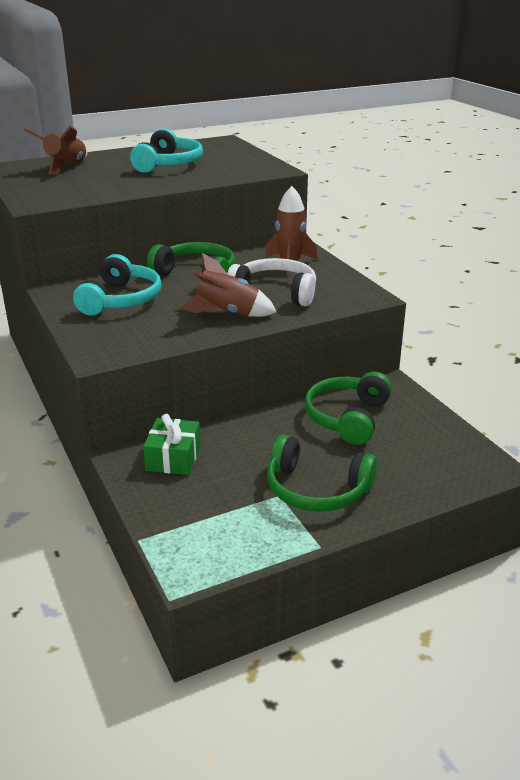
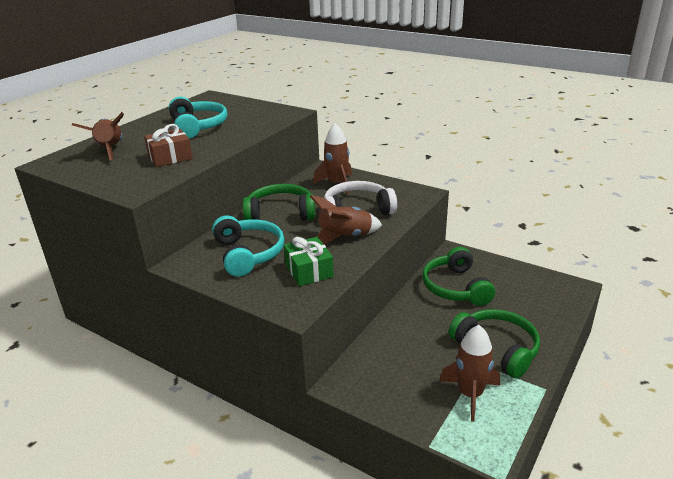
camera: 30 degrees left, 0 degrees up
(104, 184) = (170, 157): none -> brown gift
(173, 458) = (378, 368): green gift -> green gift (309, 271)
(233, 517) = (470, 394): none -> brown rocket
(316, 489) = (497, 348): green headphones -> green headphones turned 120 degrees counterclockwise

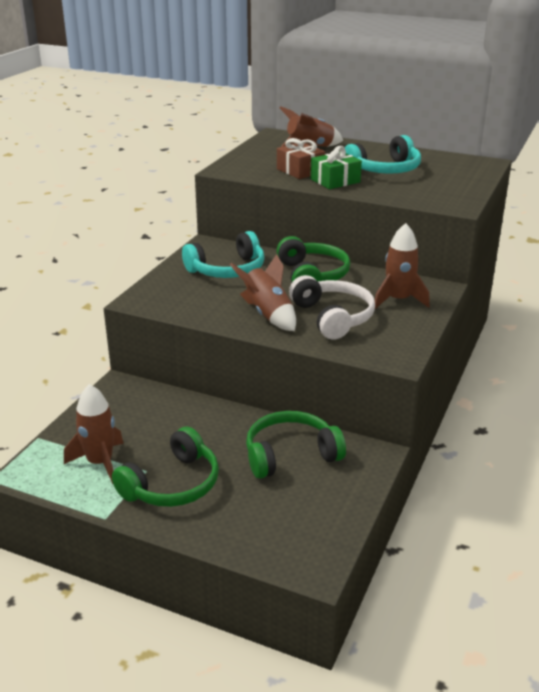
camera: 80 degrees right, 0 degrees up
(309, 271) = (200, 301): green gift -> green gift (335, 181)

